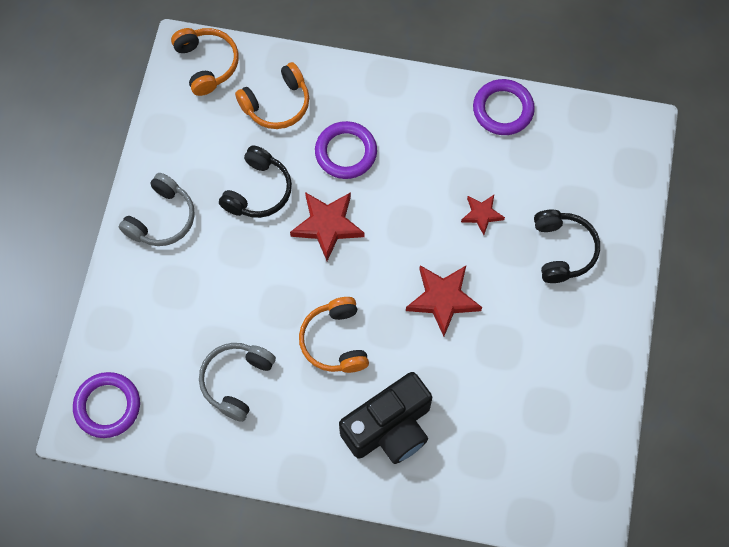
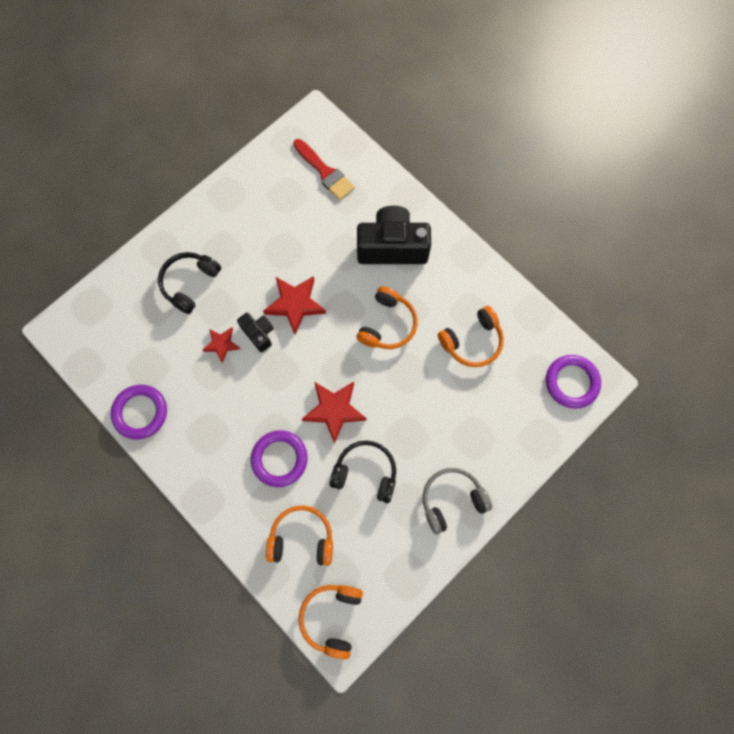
camera: 145 degrees left, 5 degrees up
(236, 381) = (472, 341): grey headphones -> orange headphones
(258, 191) = (365, 472): black headphones -> black headphones turned 45 degrees clockwise
(455, 247) = (258, 333): none -> black camera
(527, 466) = (325, 172): none -> red brush

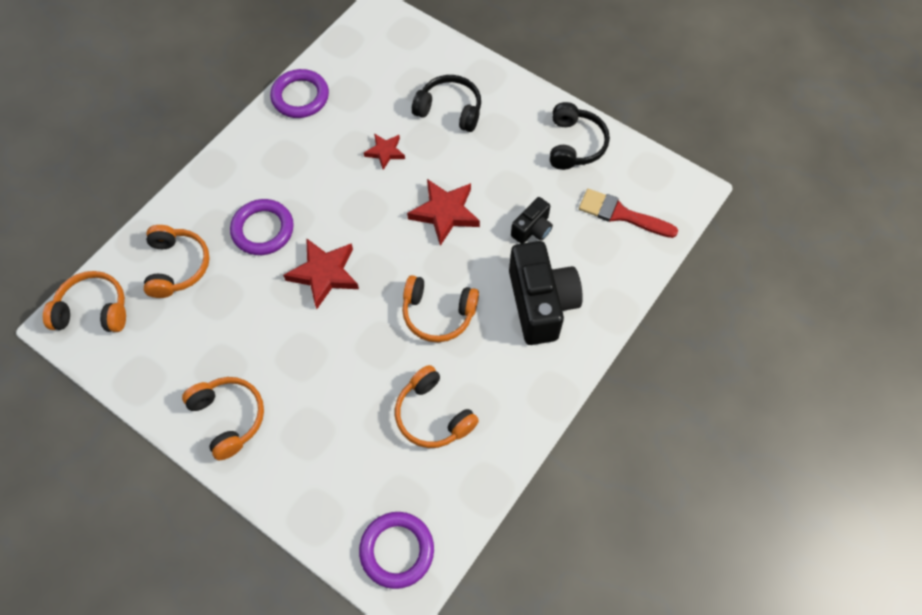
camera: 80 degrees right, 10 degrees down
(258, 333) = (403, 184): black camera -> black camera (532, 229)
(325, 172) = (621, 214): red brush -> red brush turned 75 degrees clockwise
(365, 472) = (254, 318): black headphones -> black headphones (575, 144)
(452, 500) = (229, 417): grey headphones -> orange headphones

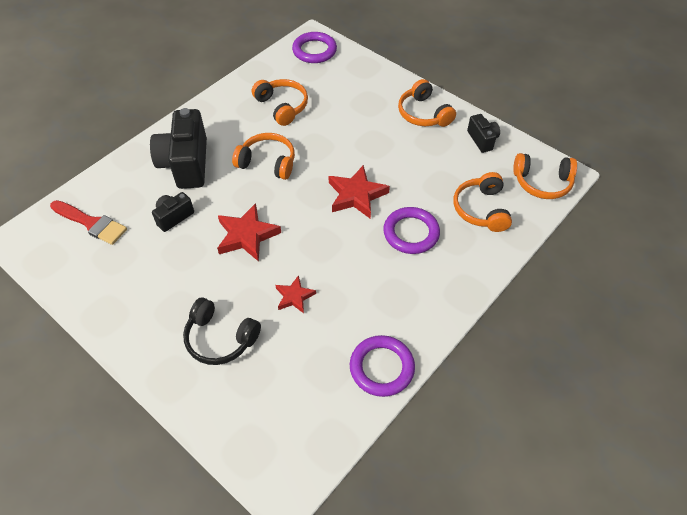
camera: 175 degrees left, 10 degrees down
(154, 374) = (482, 140): none -> black camera
(575, 144) = (104, 290): black headphones -> none

